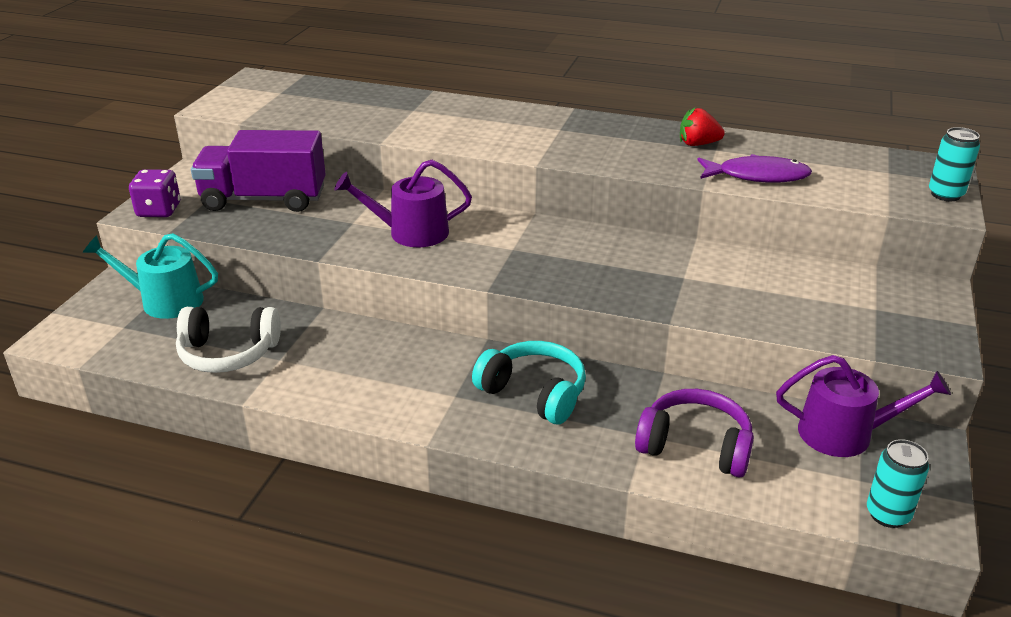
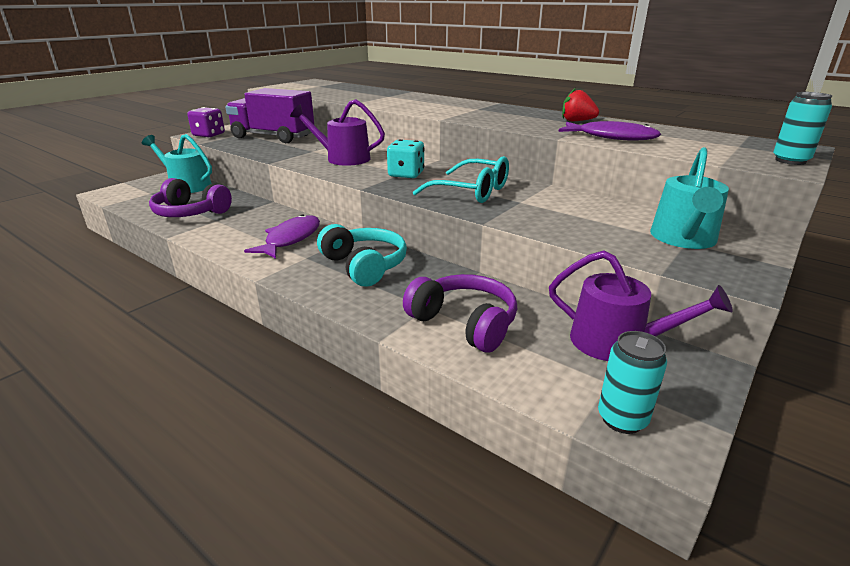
camera: 20 degrees right, 5 degrees down
(228, 353) = (190, 213): white headphones -> purple headphones
(410, 370) = (290, 239): none -> purple fish
(519, 251) = (406, 174): none -> turquoise dice
(620, 270) = (472, 191): none -> turquoise glasses
(872, 305) = (683, 239): none -> turquoise watering can

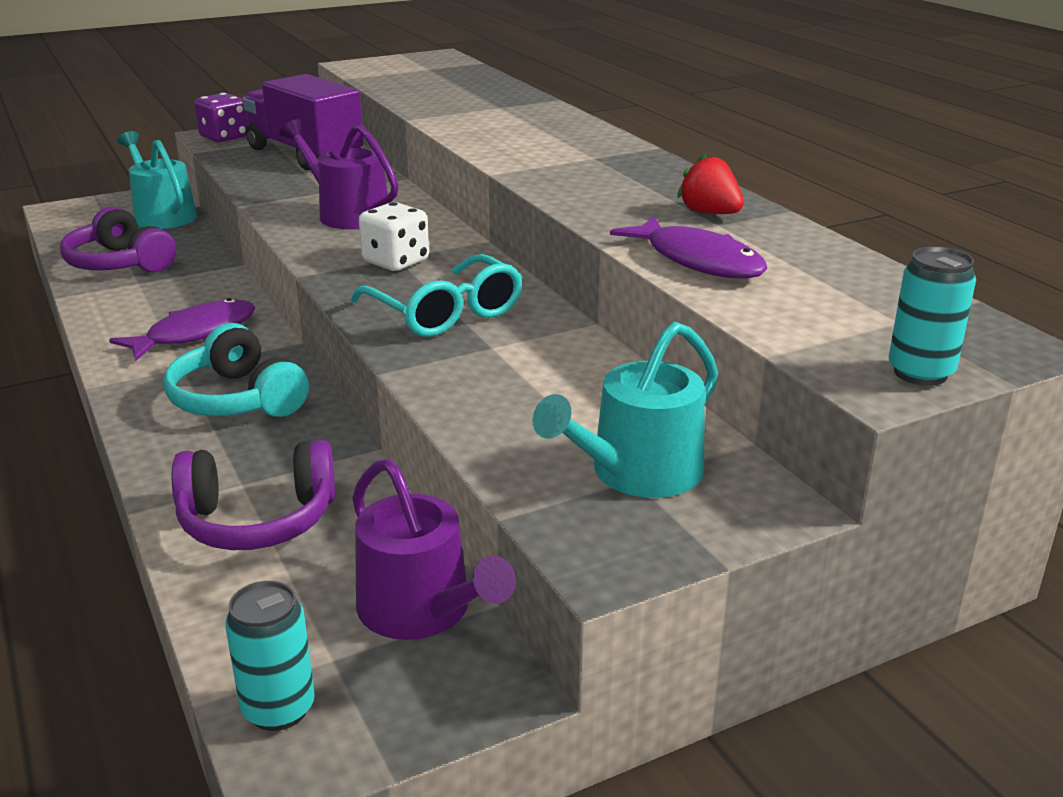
camera: 25 degrees right, 0 degrees up
(364, 266) = (237, 399): turquoise headphones -> turquoise headphones turned 150 degrees clockwise
(406, 174) = (395, 261): turquoise dice -> white dice
(464, 323) = (258, 520): purple headphones -> purple headphones turned 105 degrees clockwise

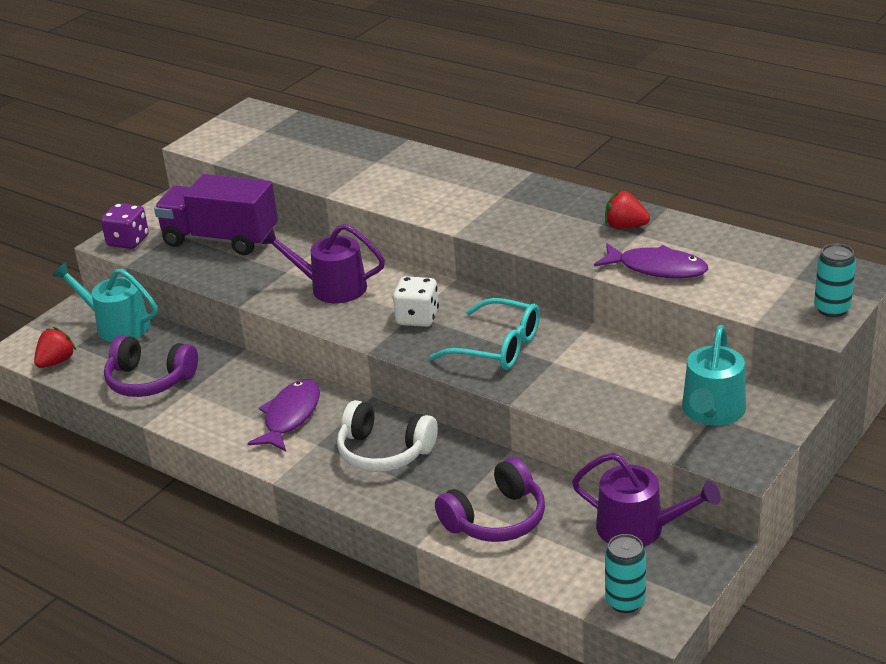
camera: 25 degrees left, 5 degrees up
(70, 227) = (56, 362): none -> red strawberry
(237, 399) = (384, 452): turquoise headphones -> white headphones

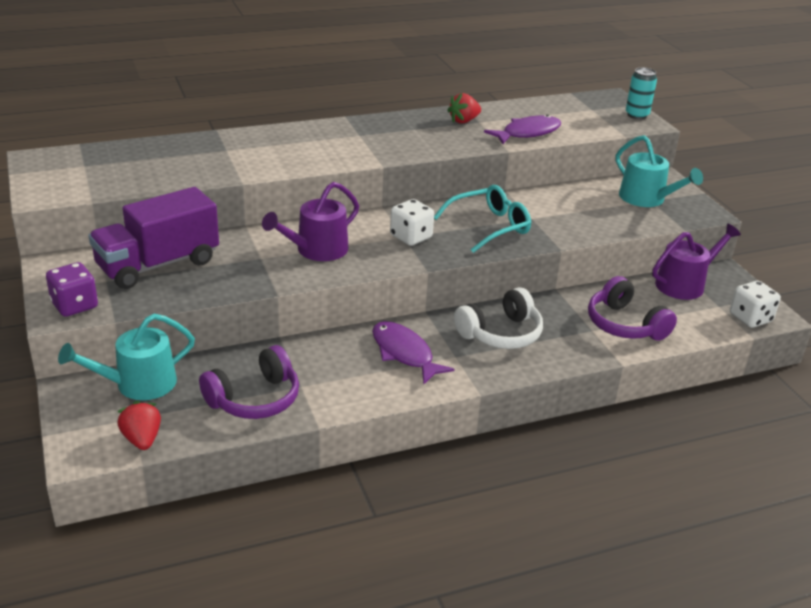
camera: 60 degrees left, 0 degrees up
(496, 518) = (625, 324): purple headphones -> purple headphones turned 150 degrees clockwise
(625, 601) = (750, 318): turquoise can -> white dice

